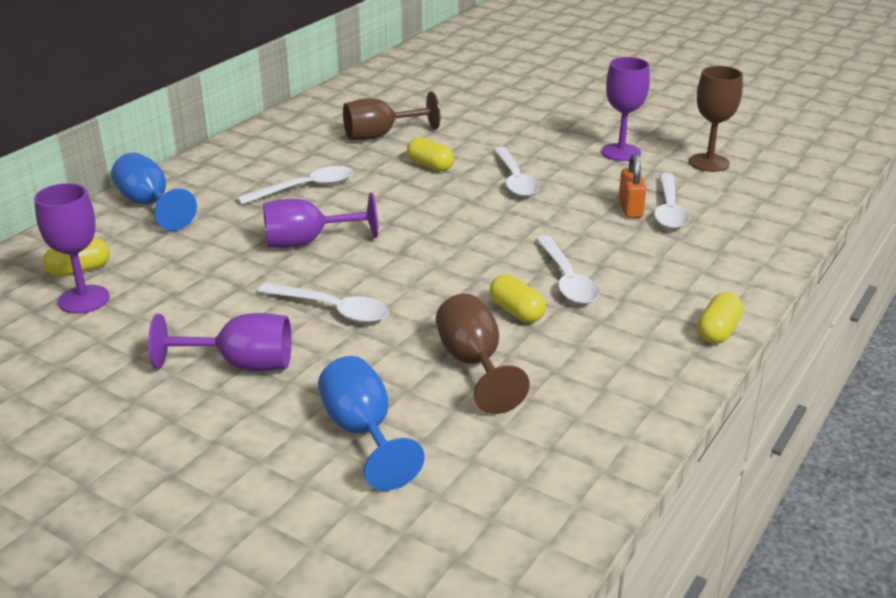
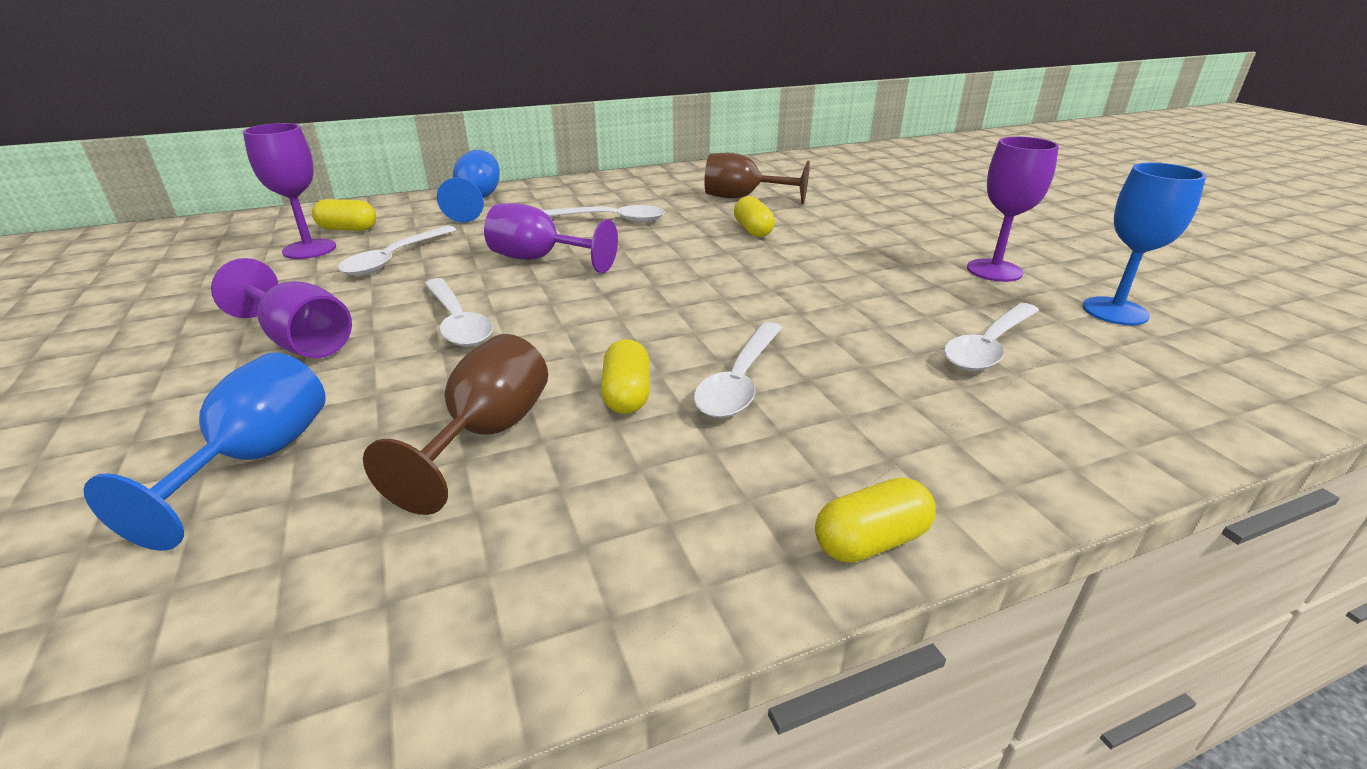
camera: 35 degrees right, 0 degrees up
(515, 180) = (824, 264): white spoon -> white spoon (394, 259)
(630, 208) = (933, 329): orange padlock -> none
(709, 163) = (1115, 311): brown goblet -> blue goblet

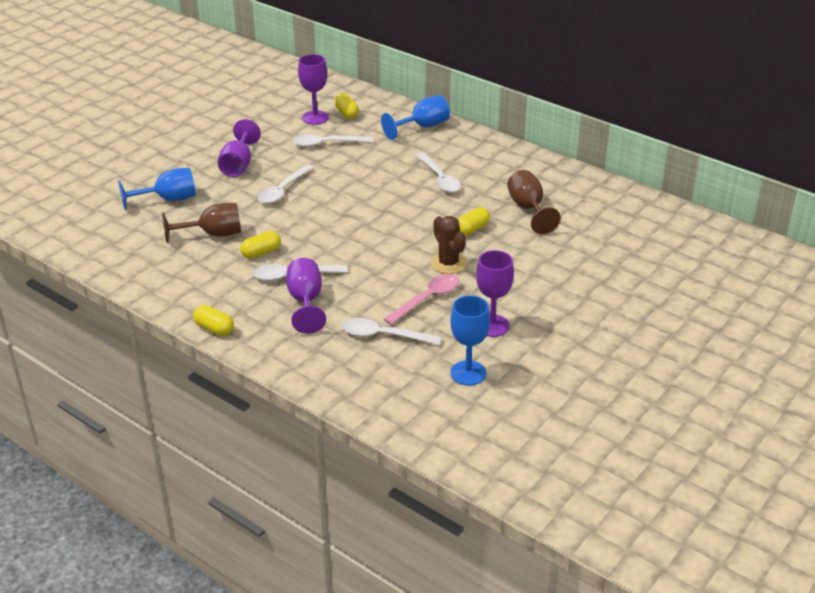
camera: 60 degrees right, 5 degrees up
(540, 259) = (364, 181): purple goblet -> purple goblet (306, 302)
(820, 260) = (448, 263): none -> brown cactus
(901, 292) = (427, 299): none -> pink spoon

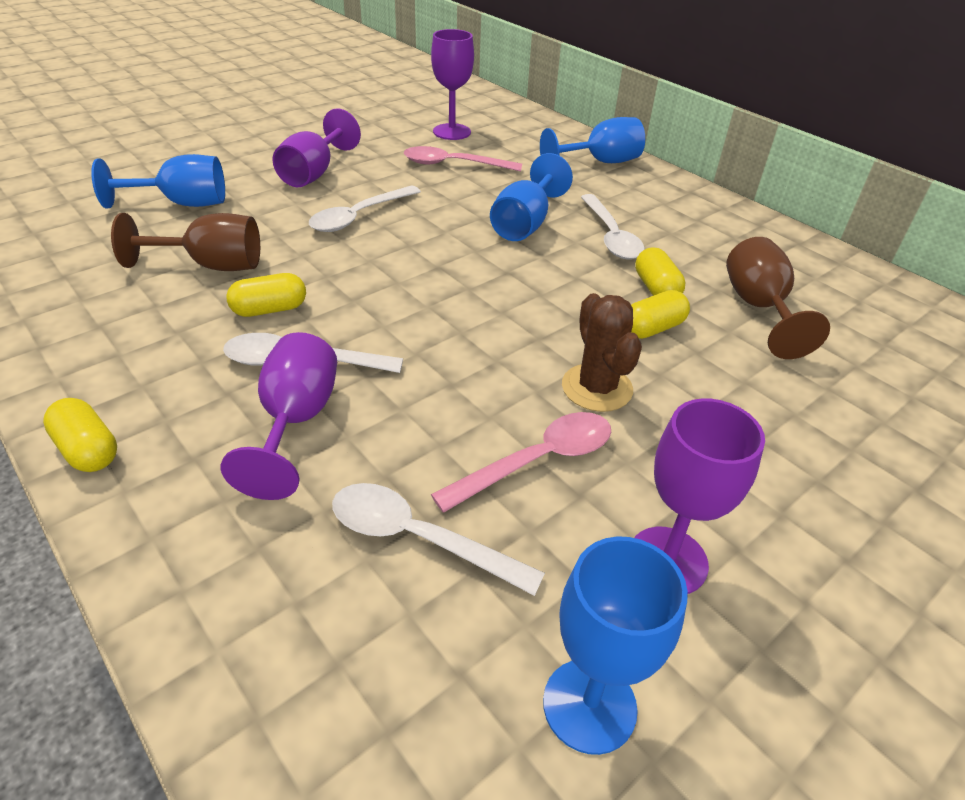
camera: 10 degrees right, 5 degrees up
(326, 144) = (453, 164): white spoon -> pink spoon
(346, 113) = (497, 133): yellow capsule -> yellow capsule (656, 288)
(386, 179) = (525, 224): none -> blue goblet

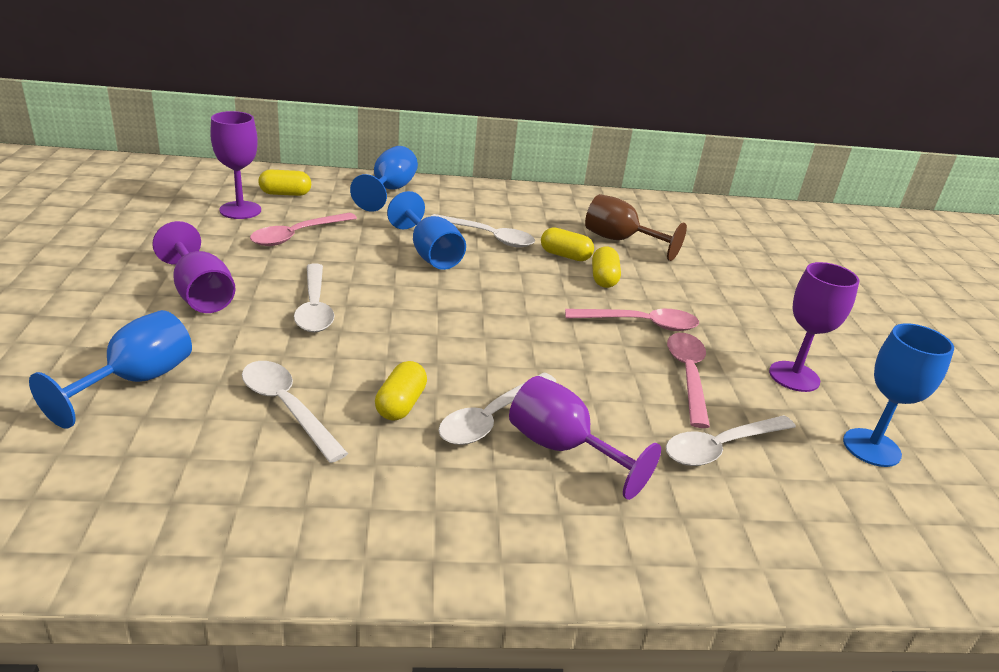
camera: 55 degrees left, 10 degrees down
(88, 450) = (497, 567): yellow capsule -> yellow capsule (285, 194)
(211, 266) = (287, 407): brown goblet -> white spoon
(597, 388) = (641, 324): brown cactus -> pink spoon

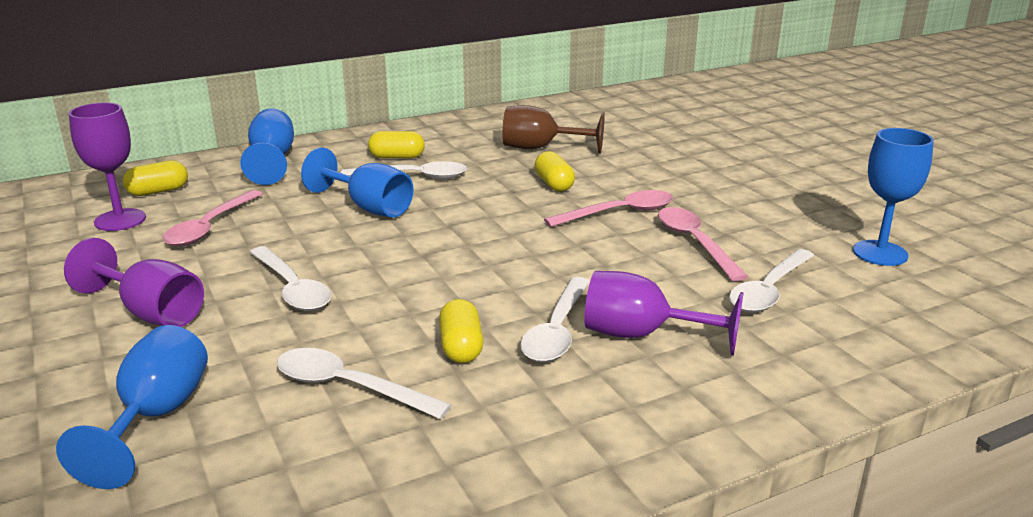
camera: 20 degrees left, 5 degrees down
(565, 256) = (501, 174): yellow capsule -> yellow capsule (397, 157)
(794, 376) = (778, 218): purple goblet -> none

